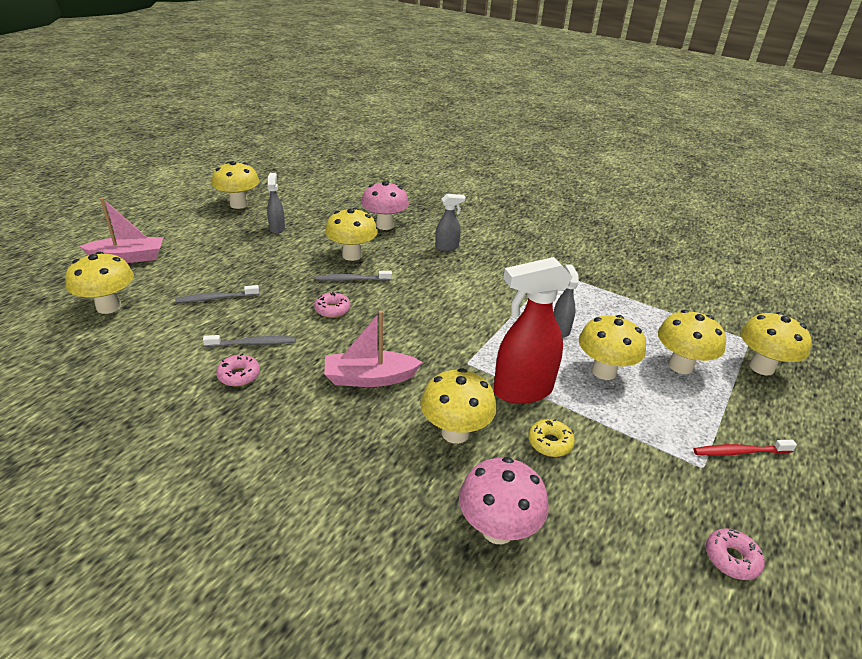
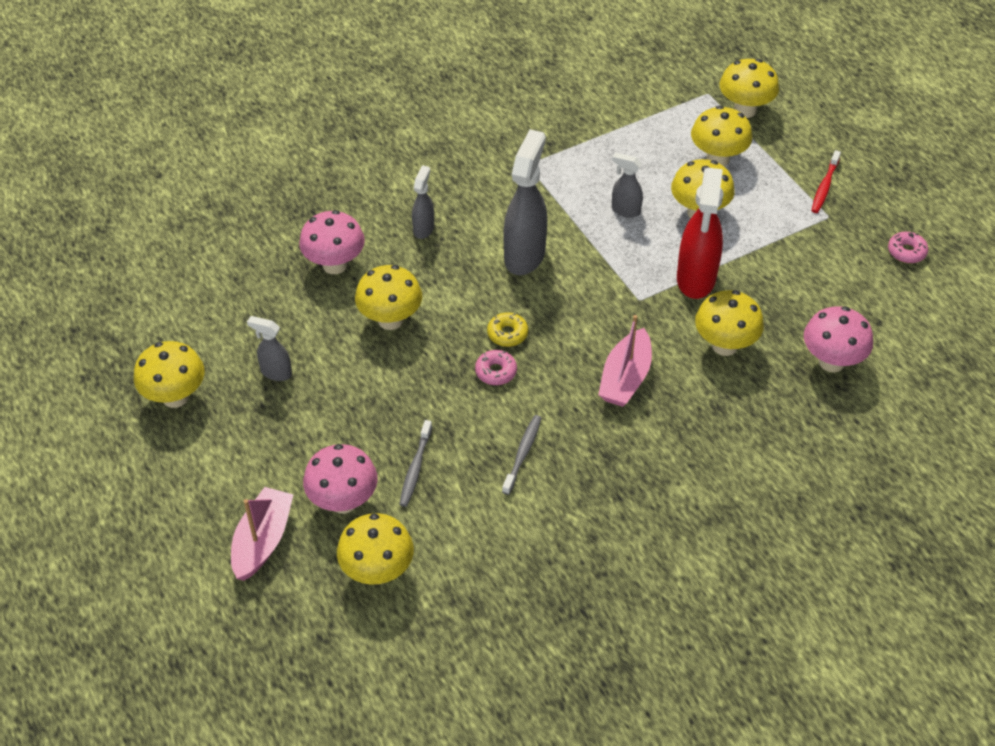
camera: 60 degrees left, 15 degrees up
(173, 278) = (343, 501): none -> pink mushroom
(239, 375) = (571, 476): pink donut -> none
(352, 279) = (444, 337): grey toothbrush -> none
(462, 293) = (525, 255): none -> grey spray bottle
(550, 443) = (764, 291): yellow donut -> yellow donut (507, 334)

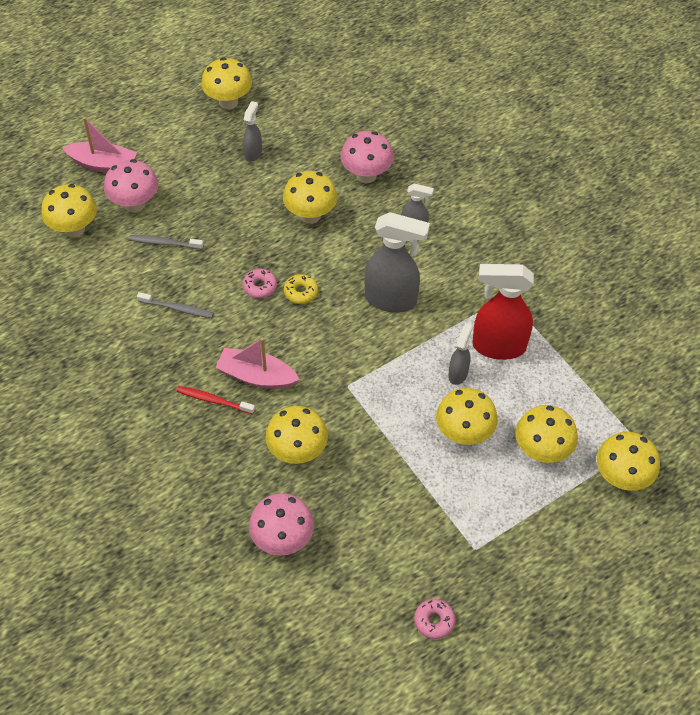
camera: 85 degrees right, 5 degrees up
(696, 279) = (376, 430): red spray bottle -> red spray bottle (498, 346)
(824, 186) = (518, 548): red toothbrush -> red toothbrush (214, 400)

